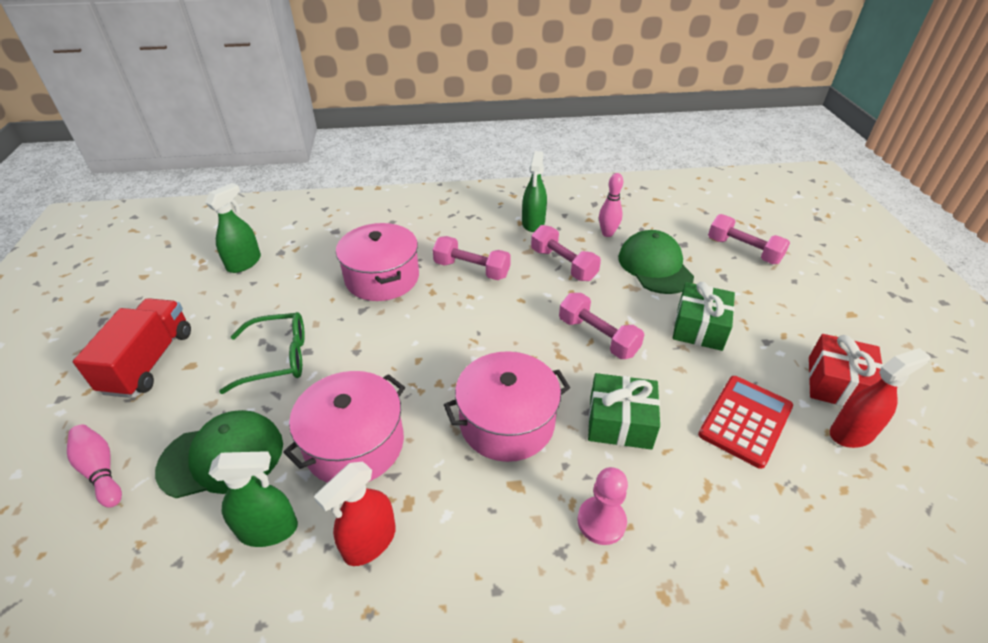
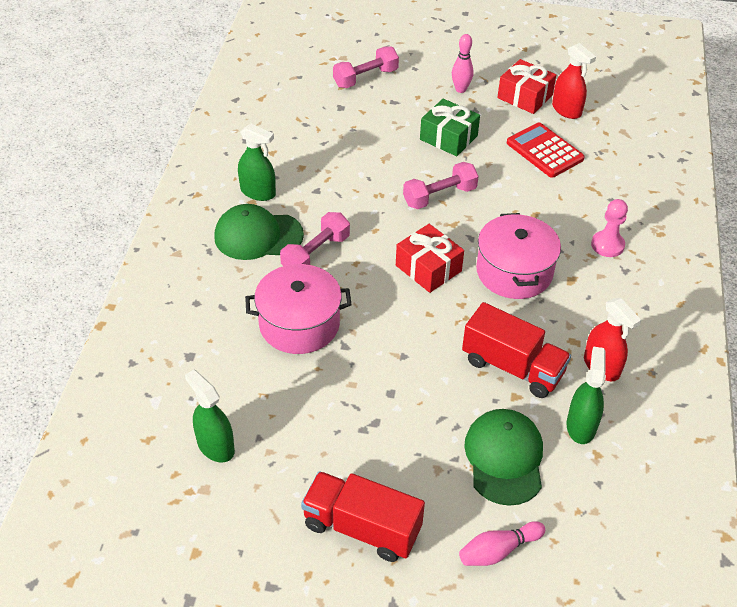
camera: 75 degrees left, 5 degrees up
(277, 358) = (393, 417): green glasses -> none
(355, 444) = (512, 367): pink pot -> red truck
(483, 347) = (428, 268): none -> red gift
(563, 264) = (336, 190): pink dumbbell -> none
(607, 233) = (302, 147): pink bowling pin -> pink bowling pin (460, 89)
(620, 422) = (530, 211): green gift -> none
(655, 266) = (364, 135): green cap -> green cap (258, 236)
(851, 433) = (566, 110): red spray bottle -> red spray bottle turned 150 degrees clockwise

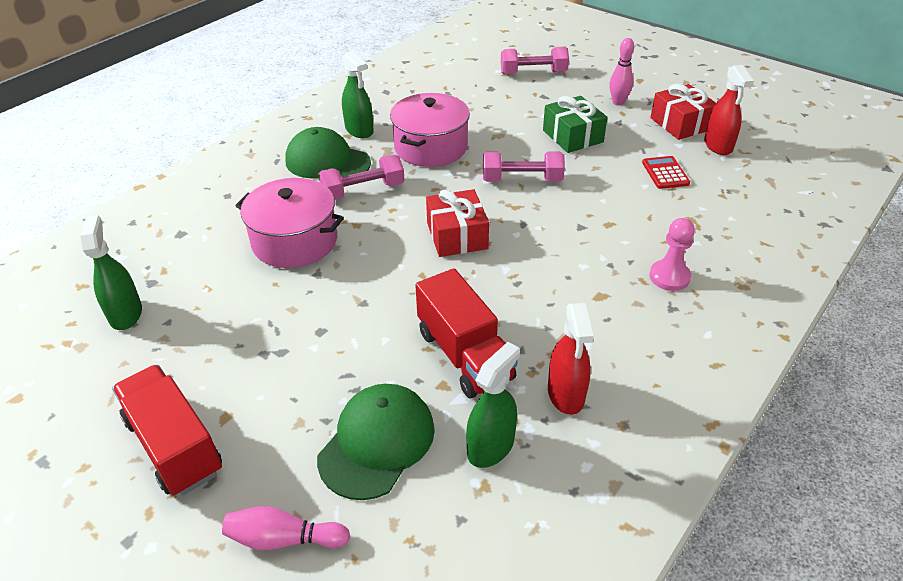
camera: 30 degrees right, 5 degrees down
(514, 272) = (543, 267): pink pot -> pink pot (431, 147)
(544, 151) = (665, 173): red calculator -> red calculator, size x0.63

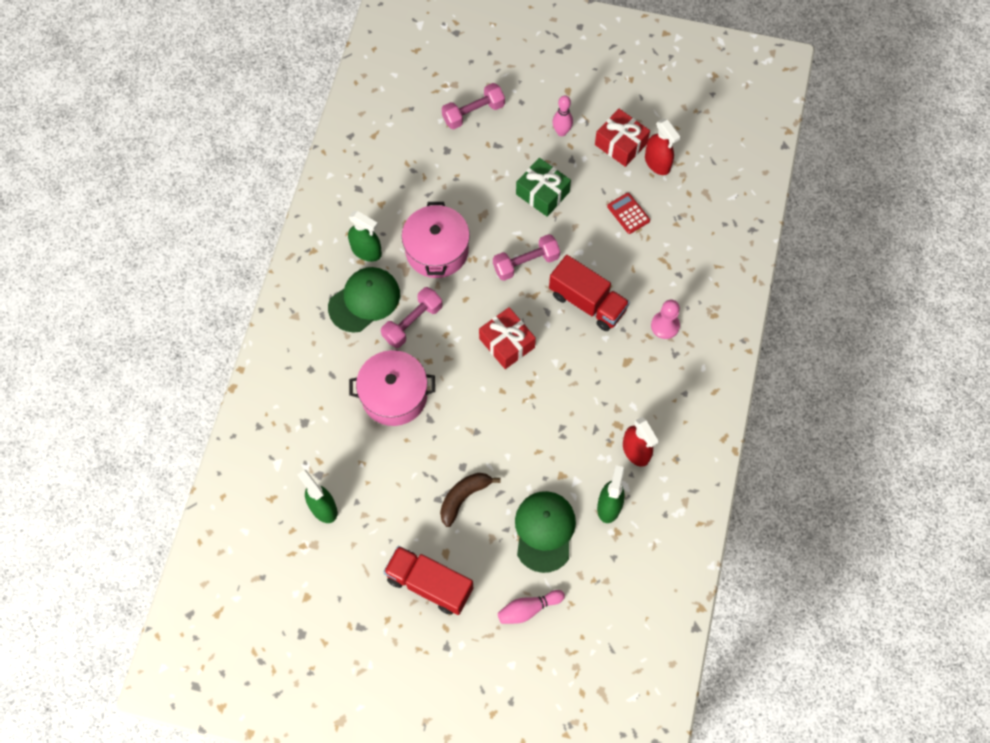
camera: 25 degrees left, 25 degrees up
(297, 363) = (463, 497): none -> brown banana
(327, 162) = (364, 300): green cap -> green cap turned 135 degrees clockwise
(464, 355) = (563, 447): red truck -> red truck (587, 302)

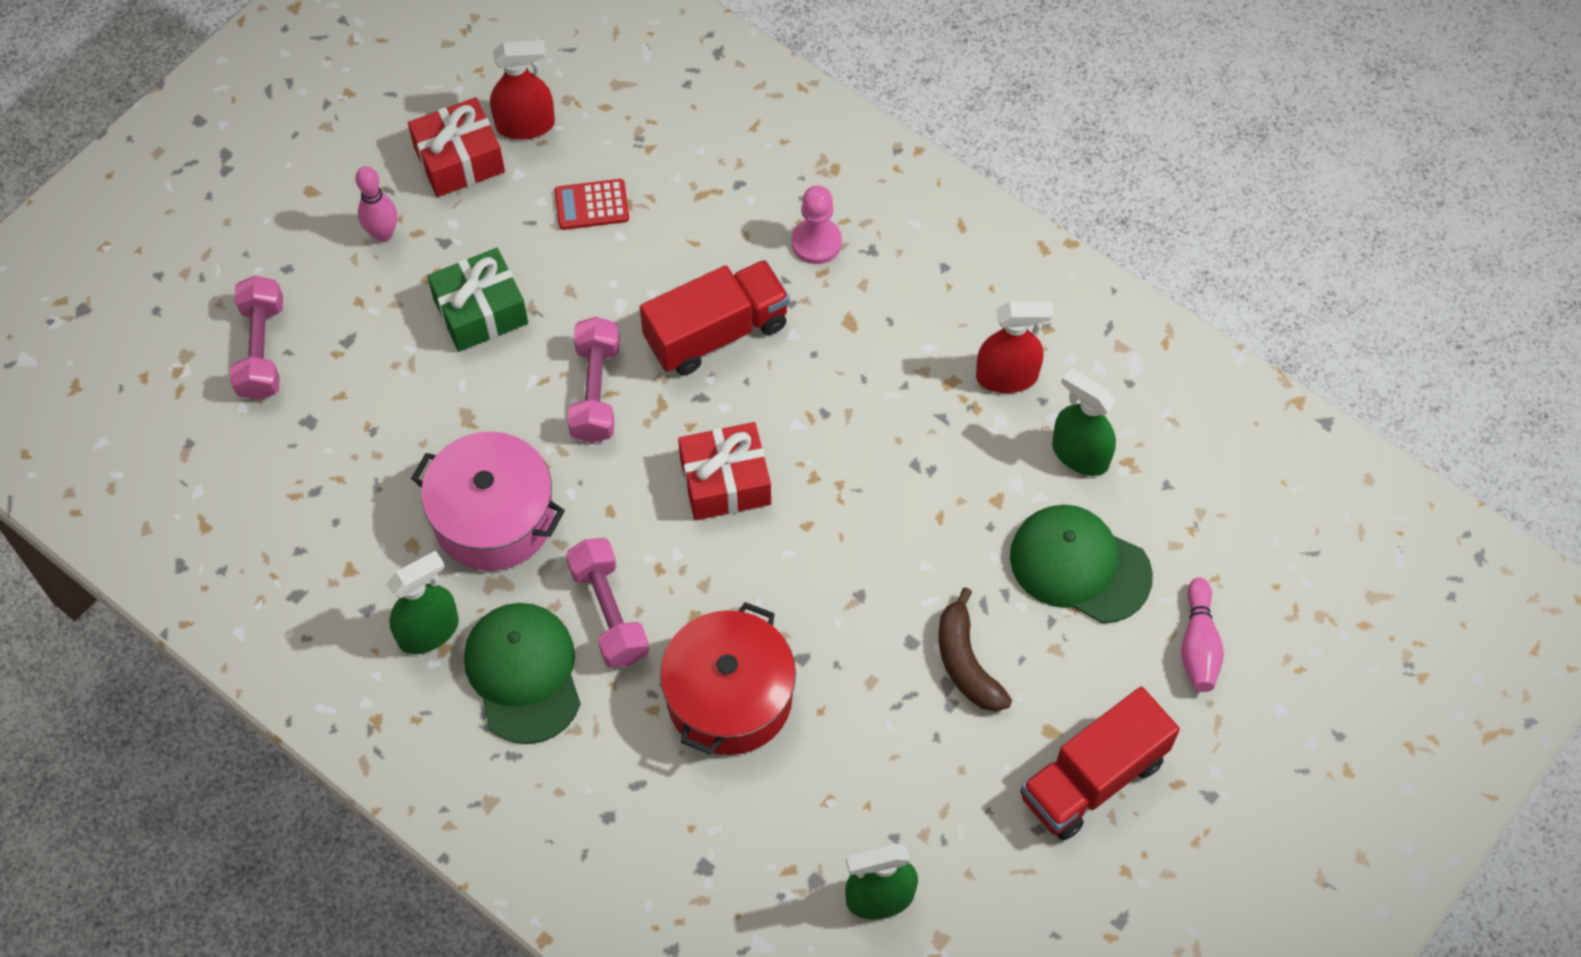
camera: 65 degrees left, 5 degrees down
(394, 395) = (729, 697): pink pot -> red pot

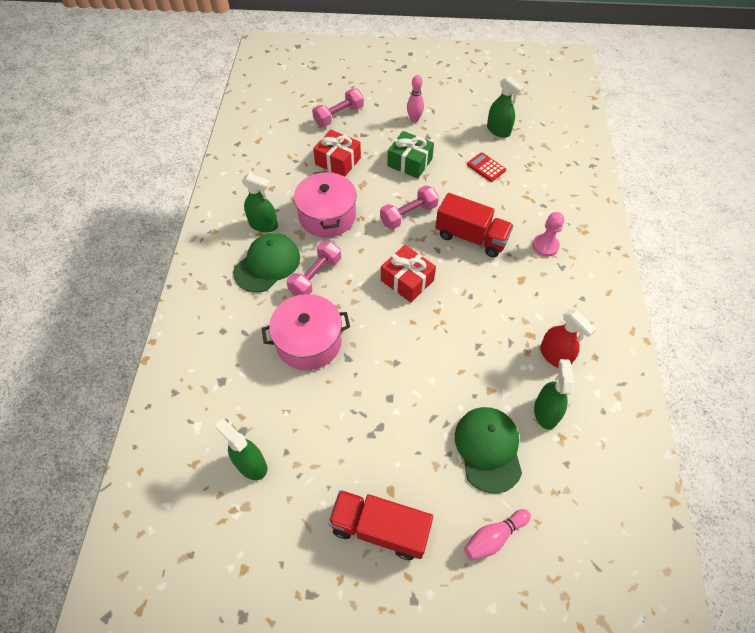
camera: 55 degrees right, 5 degrees down
(459, 160) = (465, 121): red gift -> red gift (338, 161)
(525, 125) = (498, 130): red spray bottle -> green spray bottle
(729, 697) = (309, 342): red pot -> pink pot
(966, 663) = (397, 428): brown banana -> none

